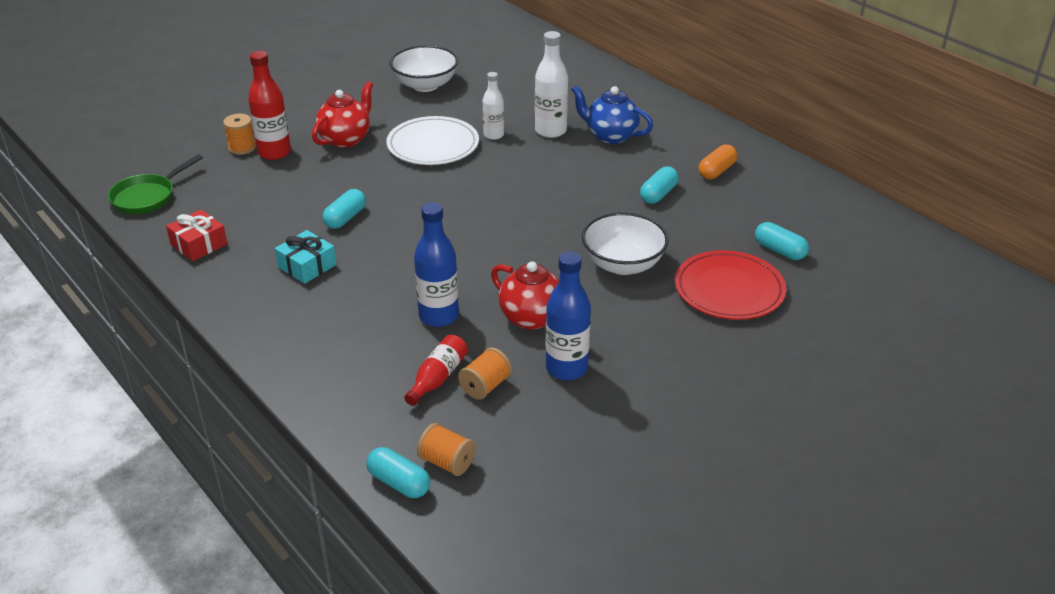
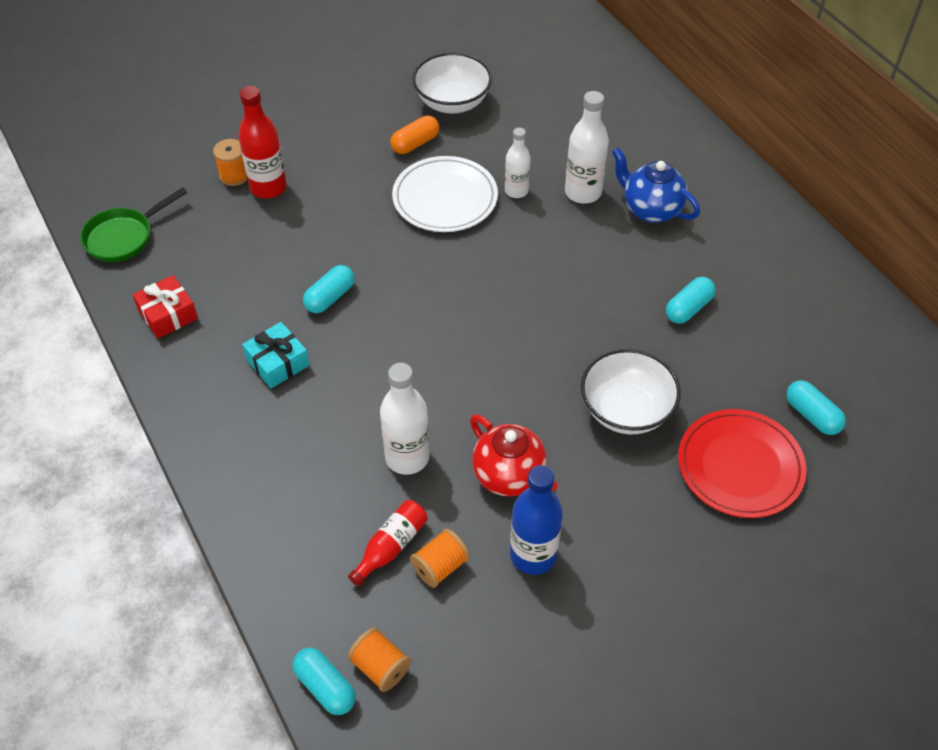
camera: 10 degrees right, 15 degrees up
(346, 139) = (349, 177): red teapot -> none
(438, 316) = (407, 457): blue bottle -> white bottle
(716, 171) = (764, 281): orange capsule -> orange capsule (415, 143)

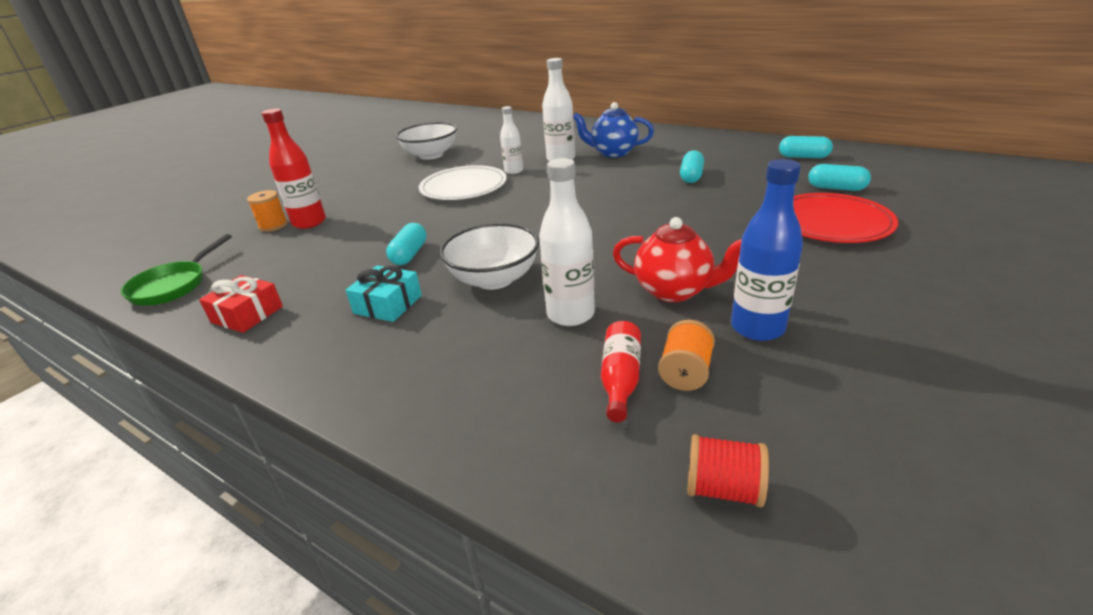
camera: 25 degrees left, 20 degrees down
(325, 687) = (681, 548): turquoise capsule -> turquoise capsule (803, 157)
(380, 667) = (723, 489): orange spool -> red spool
(415, 143) = (418, 175): orange capsule -> none
(626, 410) = (715, 227): white bowl -> white bowl (494, 279)

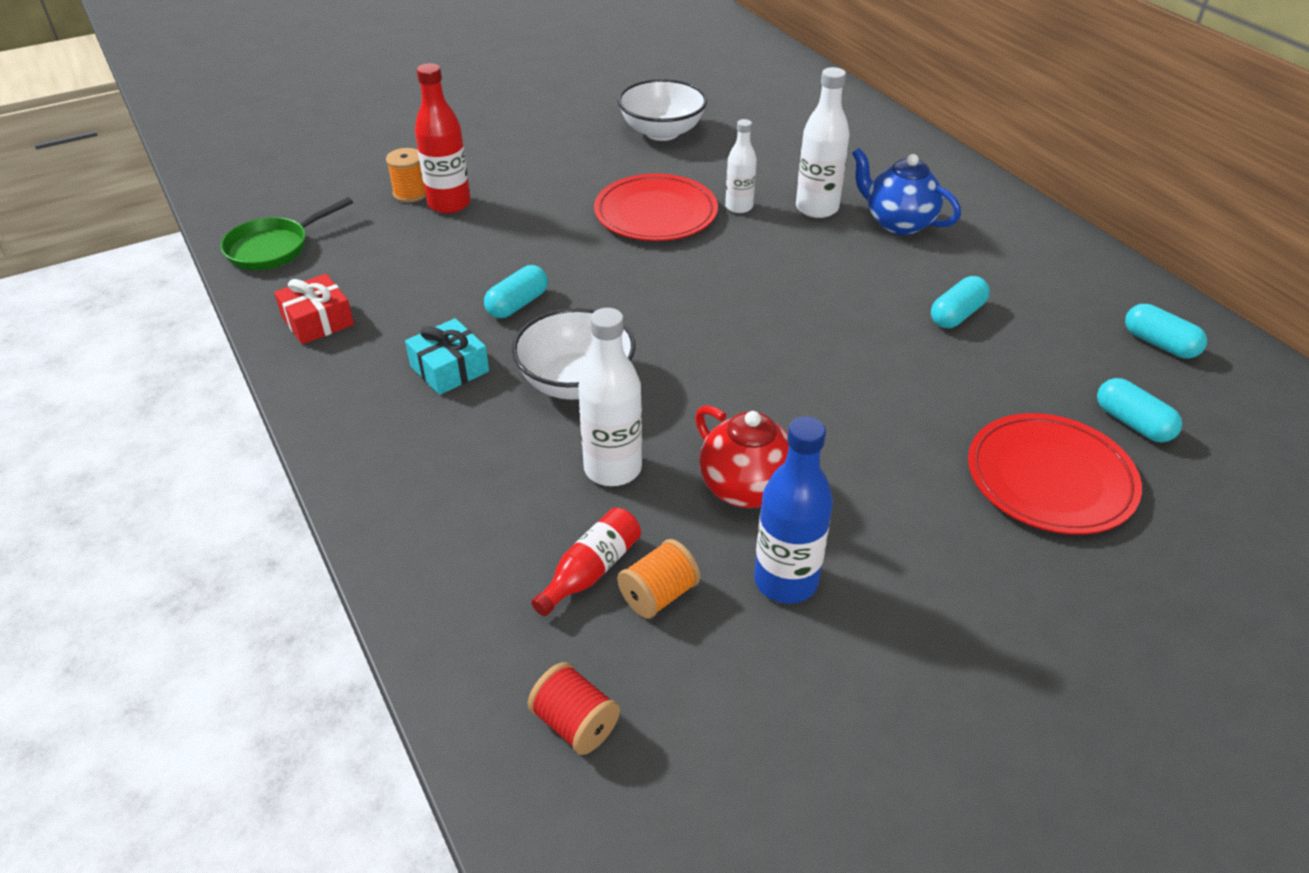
camera: 25 degrees right, 10 degrees up
(463, 187) = (655, 213): white plate -> red plate

